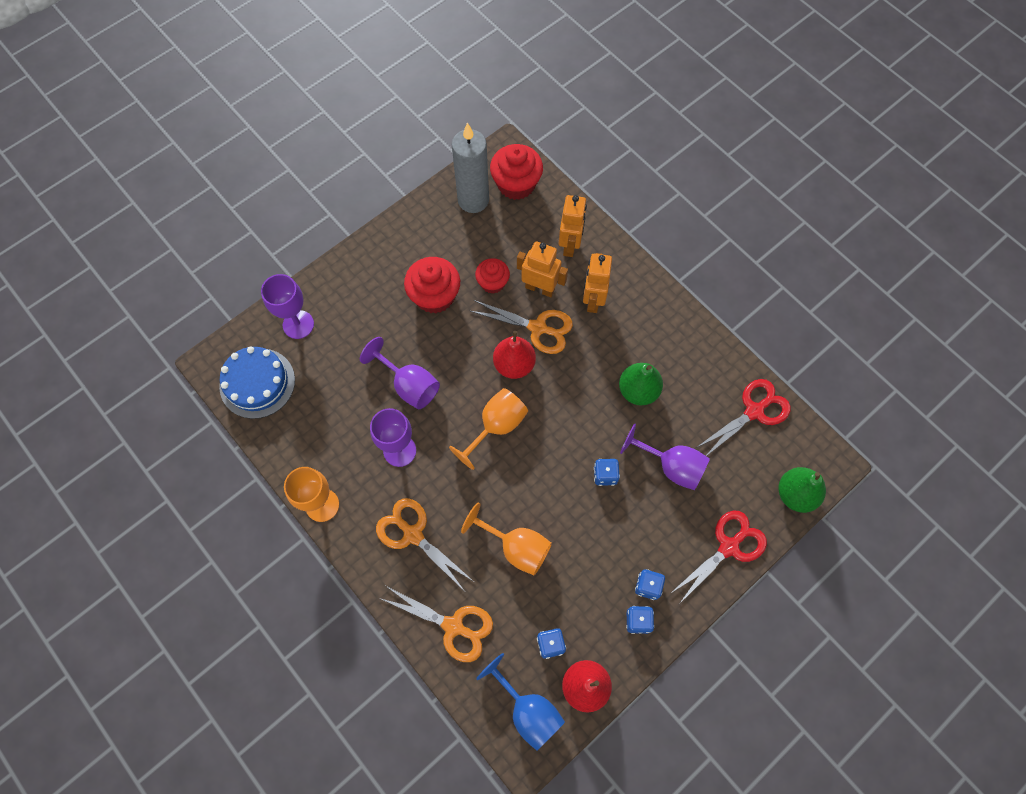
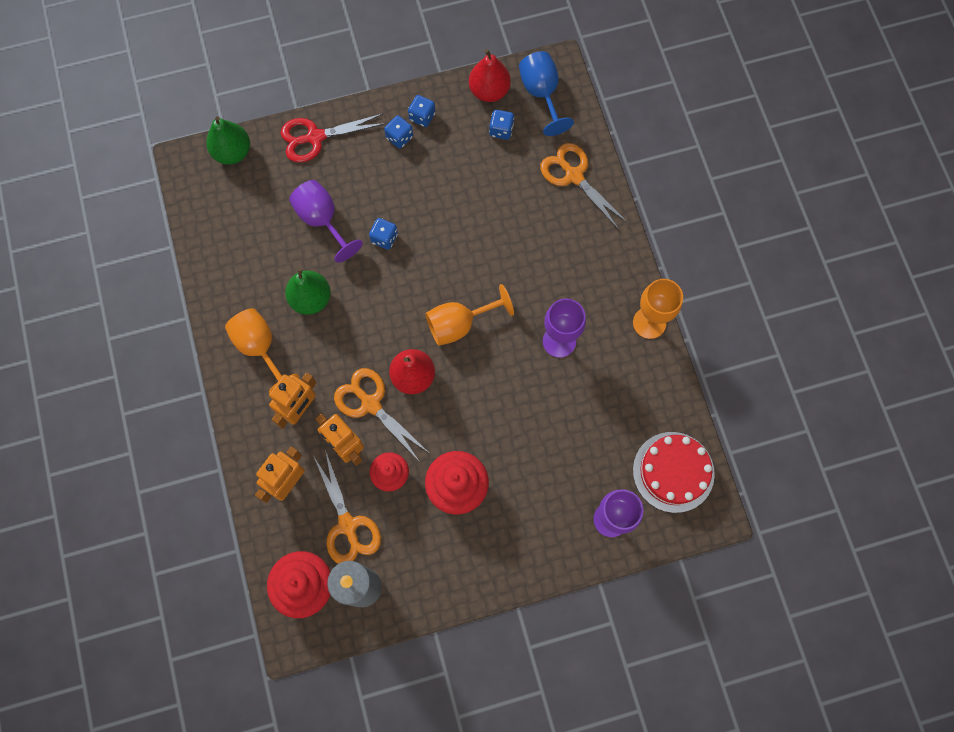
camera: 155 degrees left, 5 degrees up
(257, 383) = (673, 472): blue cake -> red cake
(409, 385) = (524, 401): purple goblet -> none
(413, 534) = (577, 262): orange scissors -> orange scissors (347, 525)
(516, 547) = (493, 213): orange goblet -> orange goblet (260, 348)
(754, 411) = (219, 234): red scissors -> none

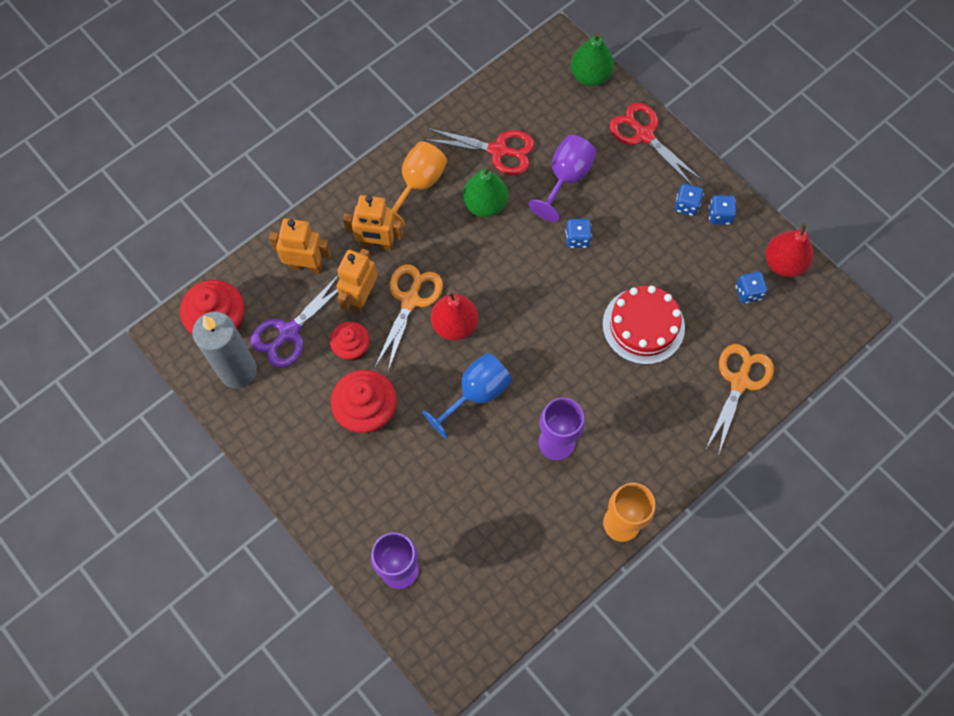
camera: 65 degrees right, 5 degrees down
(264, 263) = (498, 150): none -> red scissors
(347, 525) = (289, 332): orange scissors -> purple scissors
(459, 324) = (527, 343): orange goblet -> none
(542, 94) = (810, 313): blue goblet -> blue goblet (476, 394)
(673, 472) = (476, 612): red cake -> red cake (643, 325)

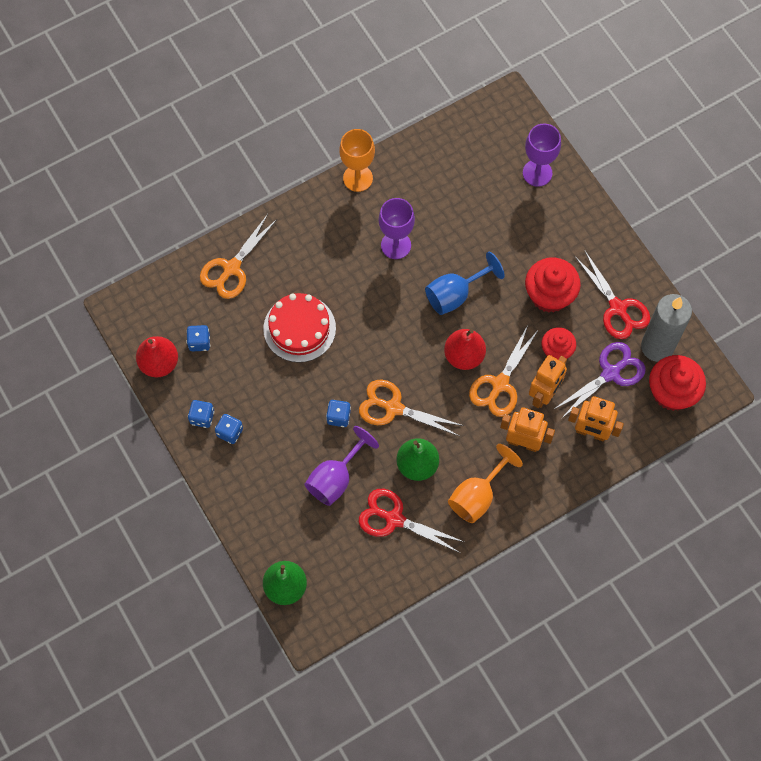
camera: 170 degrees left, 0 degrees up
(521, 257) = (393, 408): none -> orange scissors
(644, 135) = (249, 511): red scissors -> red scissors (617, 308)

